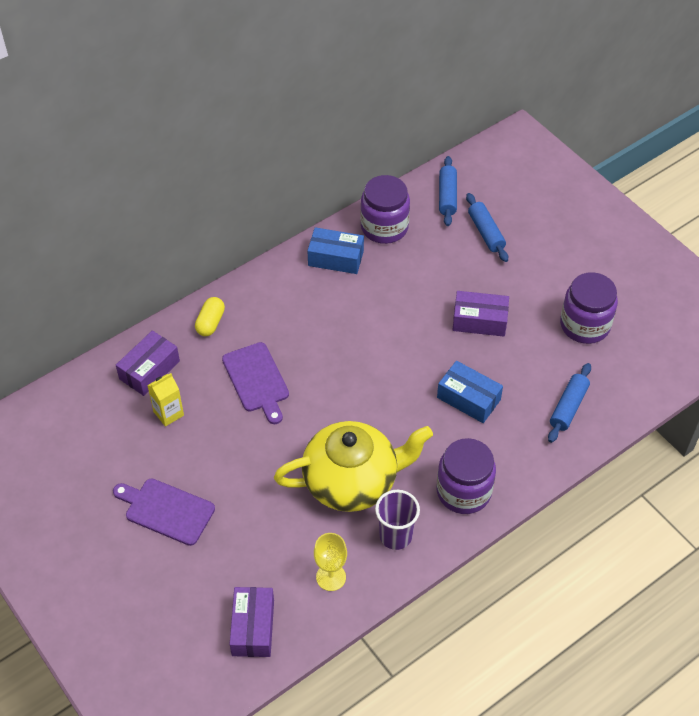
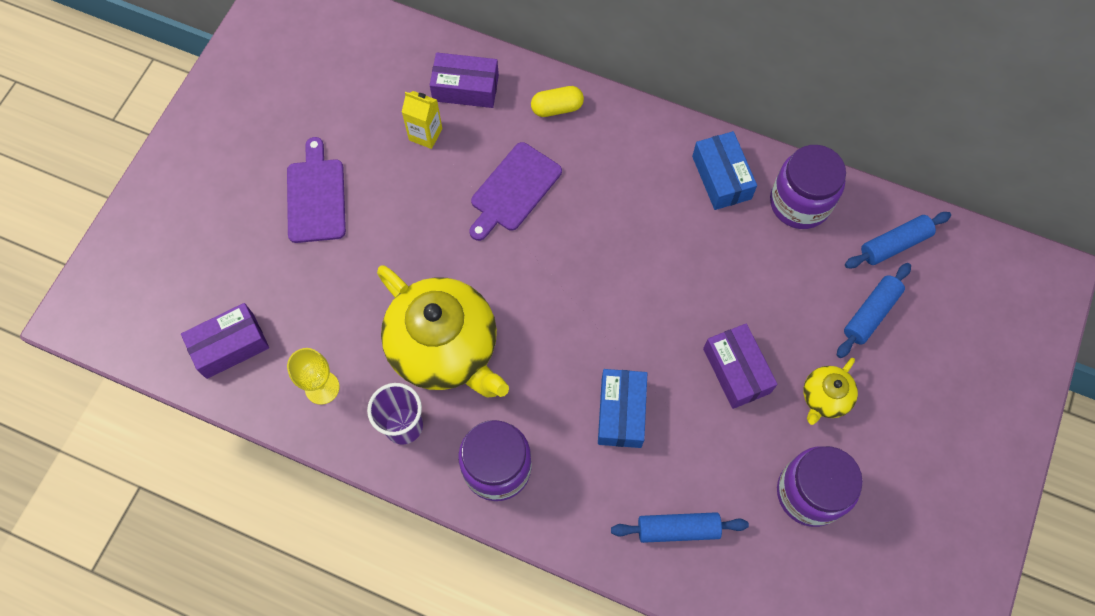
camera: 60 degrees right, 15 degrees up
(527, 285) = (824, 398): none -> yellow teapot

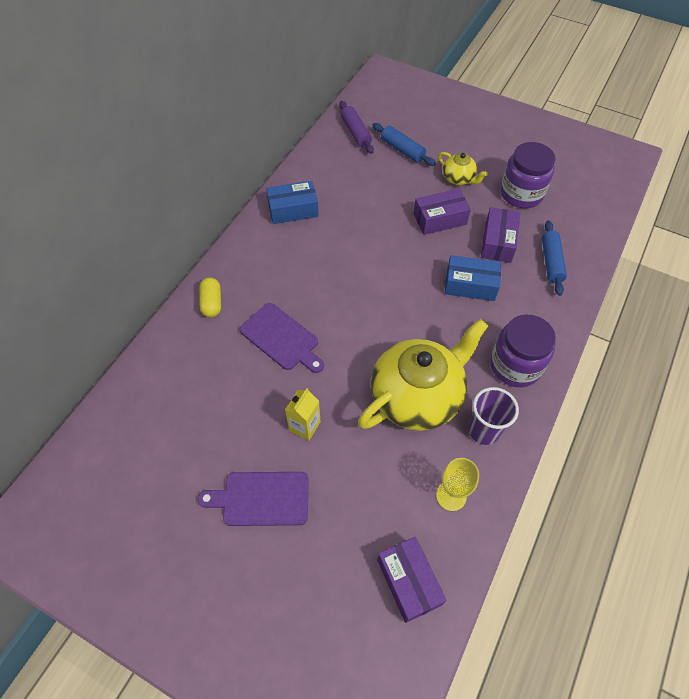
camera: 85 degrees left, 10 degrees down
(425, 134) = (215, 401): yellow carton -> yellow carton (304, 426)
(465, 88) = (175, 367): purple box -> purple box (498, 242)
(799, 203) = (319, 172): purple jar -> none
(894, 244) = (356, 132): blue rolling pin -> purple rolling pin

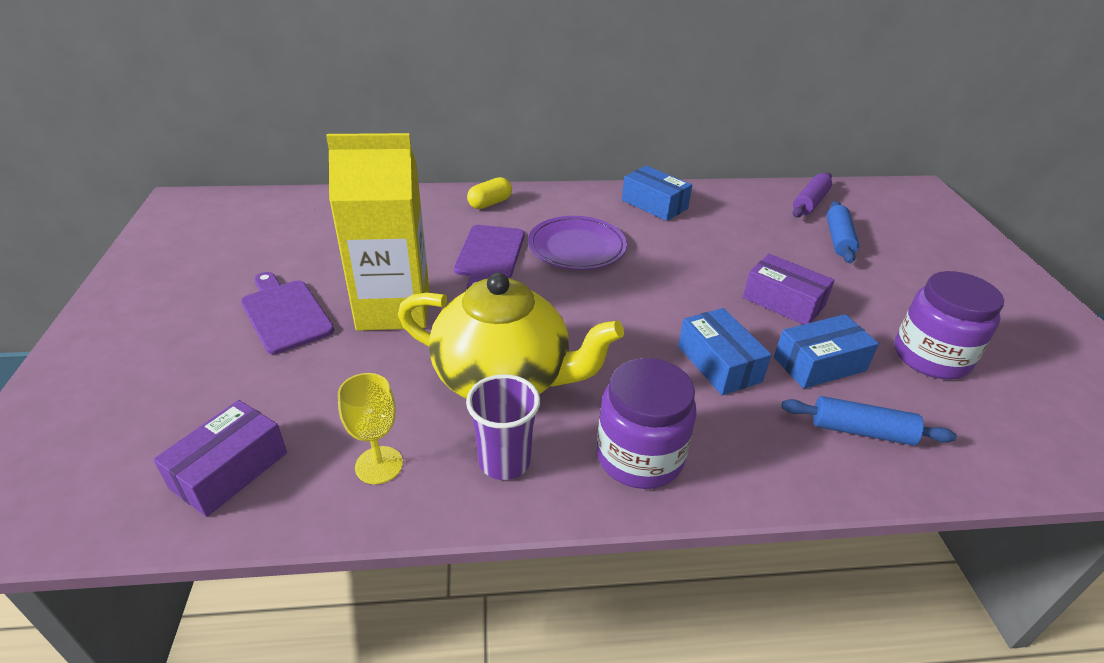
camera: 55 degrees right, 20 degrees down
(304, 426) = (394, 309): yellow carton -> yellow carton, size x2.27
(310, 283) = (576, 247): none -> purple plate
(459, 178) = (866, 294): yellow teapot -> none
(498, 242) = (819, 364): purple box -> blue box
(551, 262) = (861, 431): blue rolling pin -> blue rolling pin turned 45 degrees clockwise

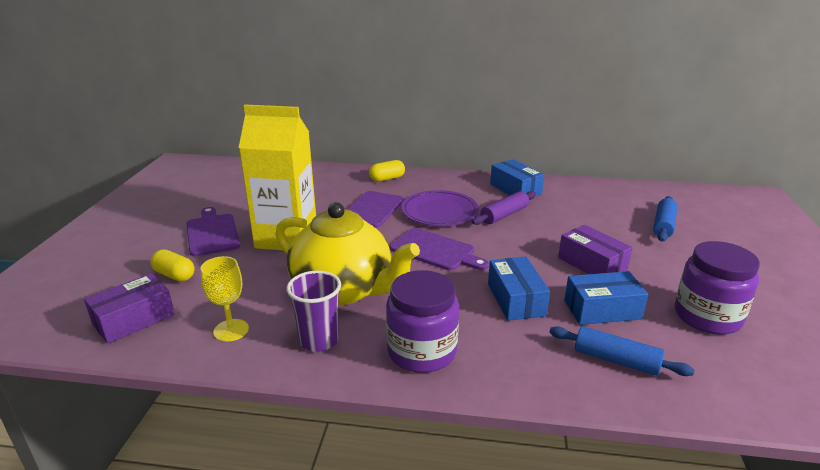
camera: 15 degrees right, 10 degrees down
(259, 389) = (174, 275): none -> yellow capsule
(595, 305) = (435, 251): none -> purple cutting board
(810, 203) = (650, 198): purple rolling pin -> purple rolling pin (504, 215)

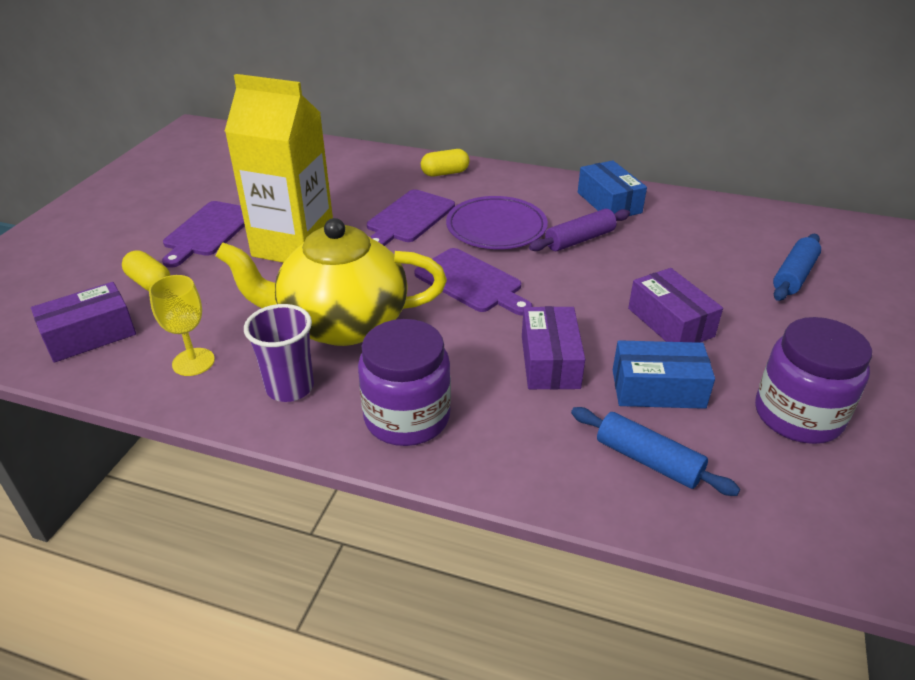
camera: 10 degrees right, 10 degrees up
(212, 233) = (208, 231): purple cutting board -> purple cutting board turned 150 degrees counterclockwise
(344, 289) = (341, 323): yellow teapot -> yellow teapot turned 135 degrees clockwise
(516, 299) = (550, 361): blue box -> purple box

